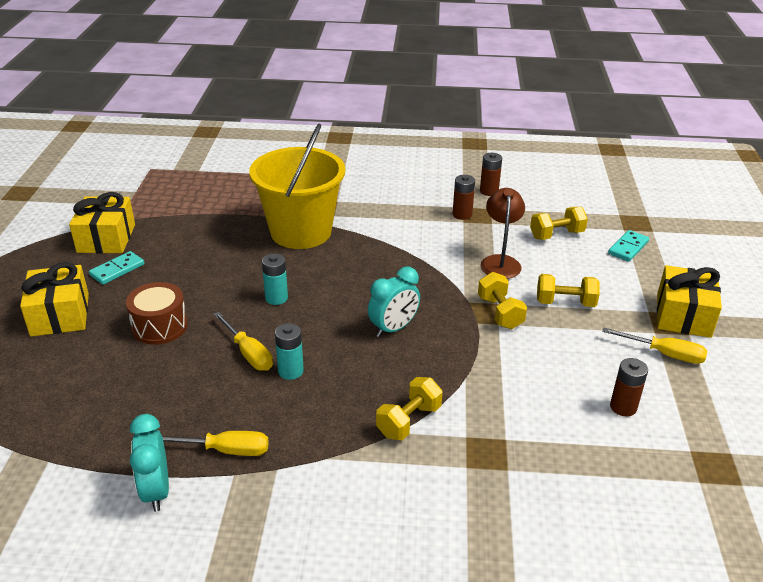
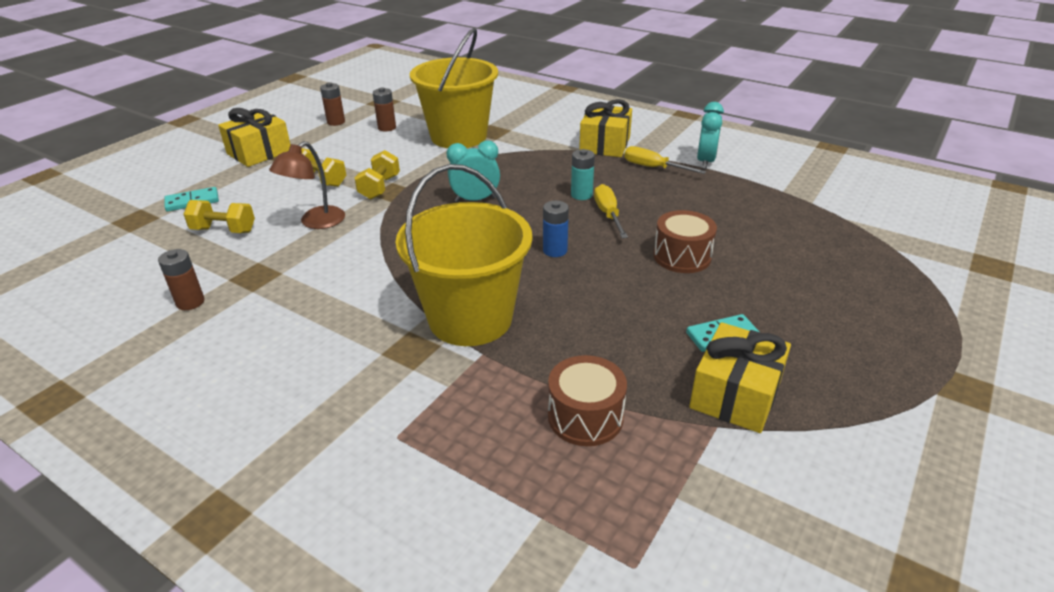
camera: 150 degrees left, 0 degrees up
(60, 315) = (790, 297): yellow gift -> yellow gift (605, 145)
(195, 206) = (585, 417): none -> brown drum
(276, 298) = (555, 250): turquoise battery -> blue battery
(409, 421) = (522, 152): yellow dumbbell -> none
(462, 214) = (270, 281): brown battery -> brown battery (336, 122)
(516, 423) = (458, 136): none -> yellow bucket
(664, 354) = (315, 140): yellow screwdriver -> none

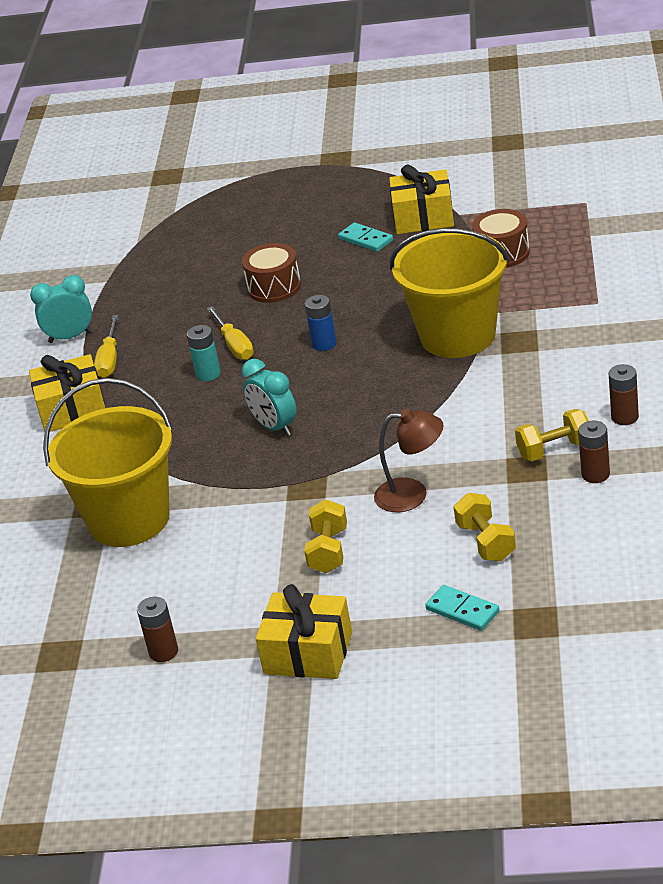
camera: 115 degrees left, 0 degrees up
(379, 187) = (306, 500): yellow dumbbell -> yellow dumbbell (554, 450)
(387, 128) = (147, 593): brown battery -> brown battery (624, 417)
(608, 214) = (234, 345): yellow screwdriver -> yellow screwdriver turned 75 degrees counterclockwise

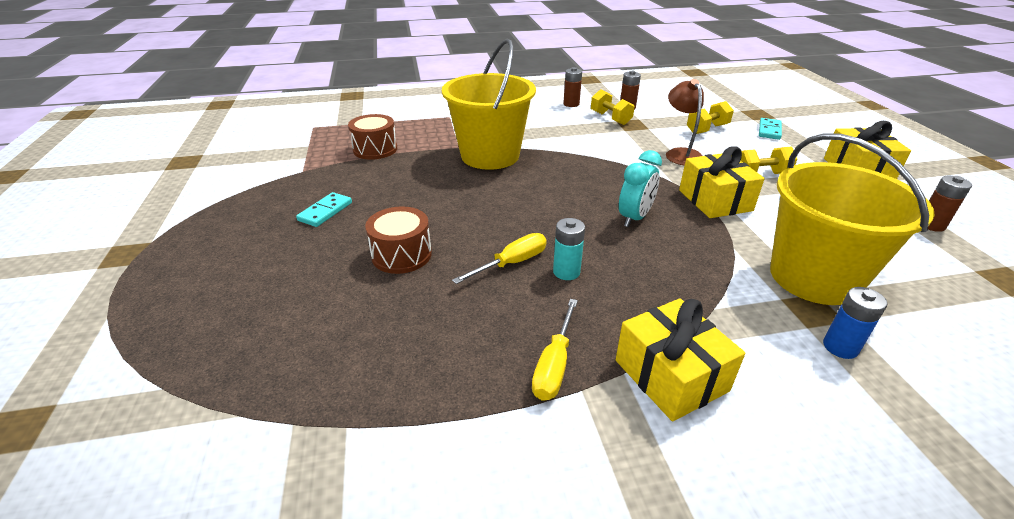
camera: 110 degrees left, 0 degrees up
(70, 337) = (504, 431): turquoise clock -> none
(110, 359) = (554, 365): yellow screwdriver -> yellow screwdriver turned 120 degrees clockwise
(324, 344) = (505, 211): blue battery -> blue battery (840, 347)
(423, 217) = (298, 187): yellow gift -> yellow gift (715, 200)

